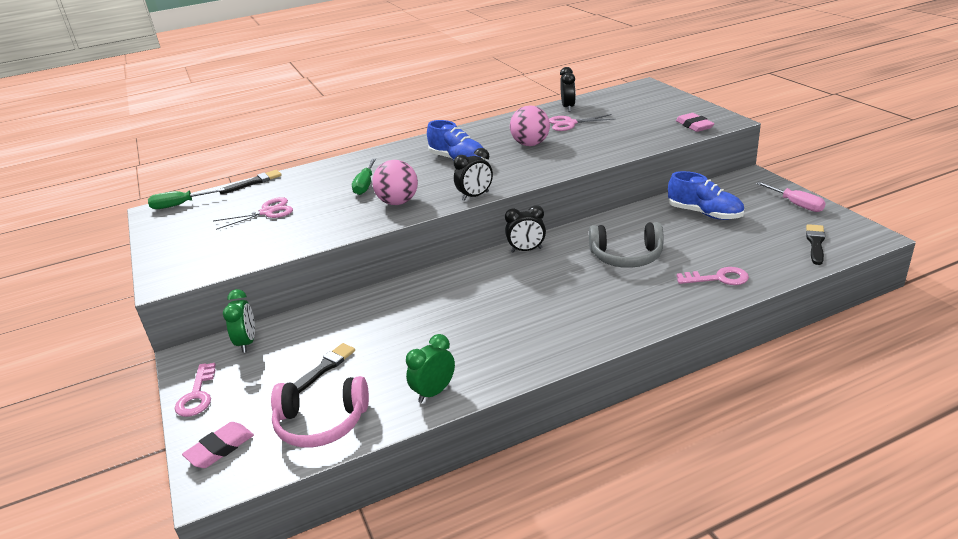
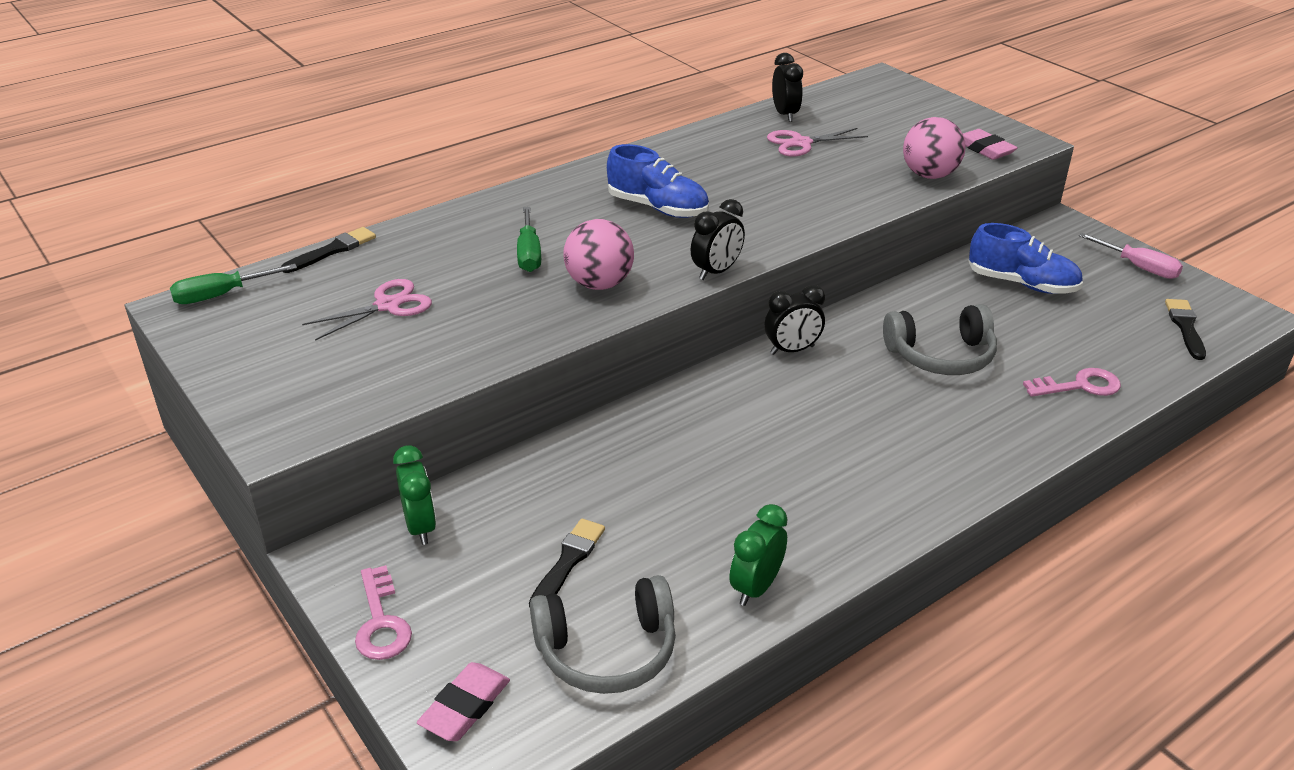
camera: 15 degrees left, 5 degrees up
(321, 423) = (607, 651): pink headphones -> grey headphones
(530, 144) = (758, 179): pink ball -> pink ball (929, 175)

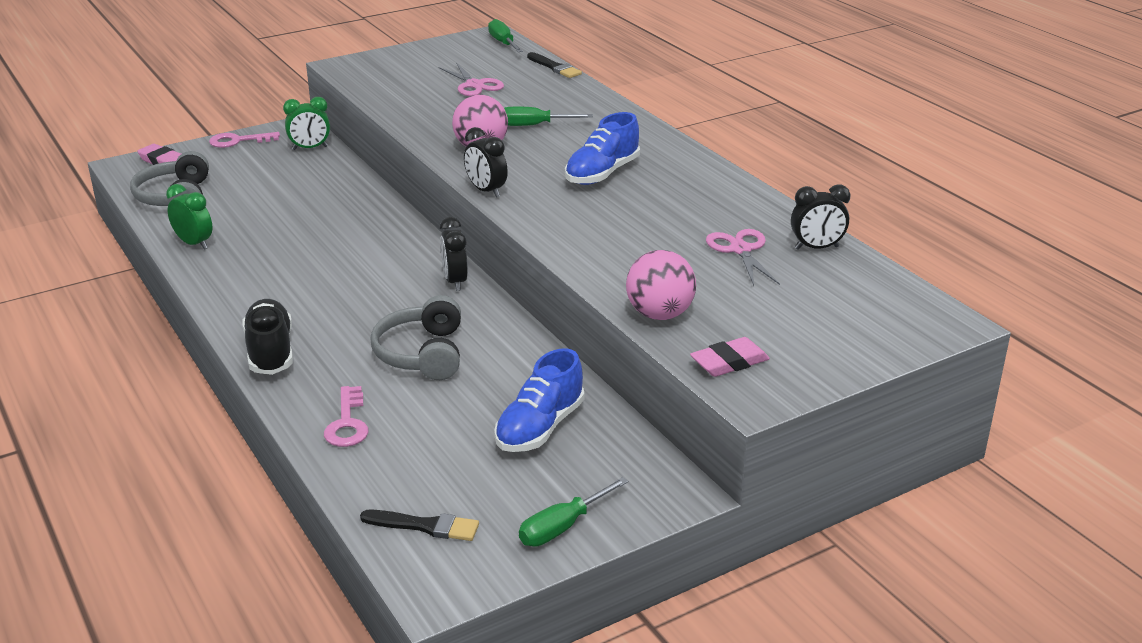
camera: 95 degrees right, 5 degrees down
(568, 562) = (254, 188): black brush -> none
(987, 459) = (270, 352): none -> black shoe
(1138, 267) = (563, 527): pink screwdriver -> green screwdriver

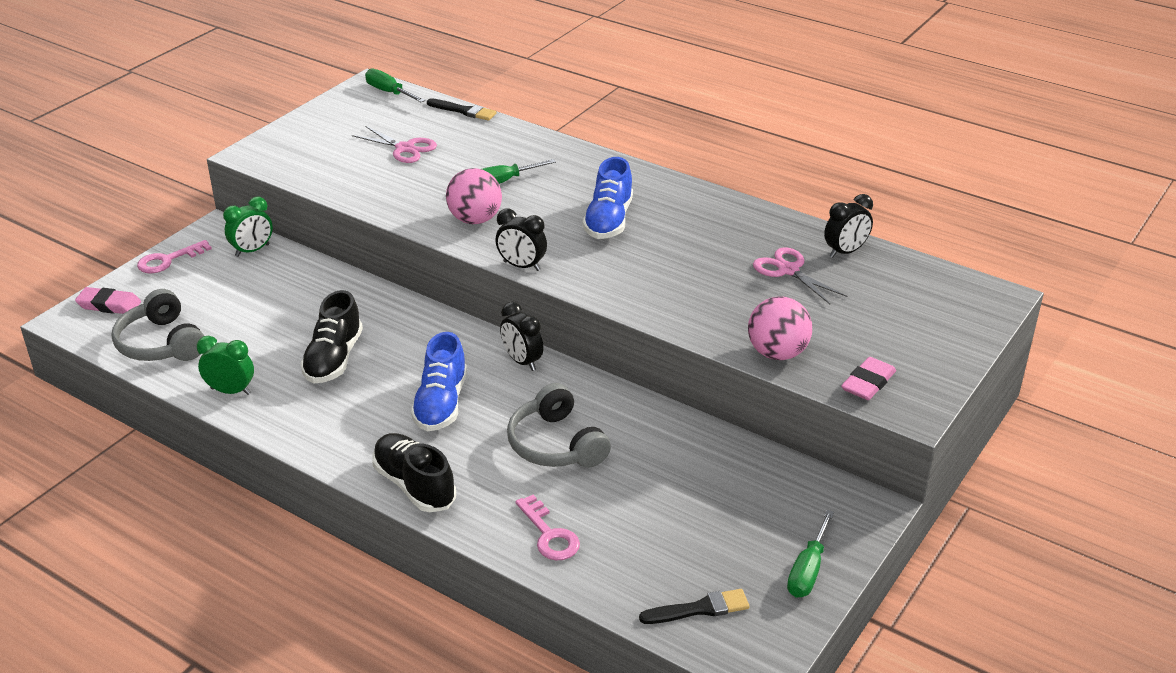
camera: 25 degrees left, 5 degrees up
(297, 241) = (334, 359): none -> black shoe
(540, 428) = (716, 485): blue shoe -> blue shoe (441, 404)

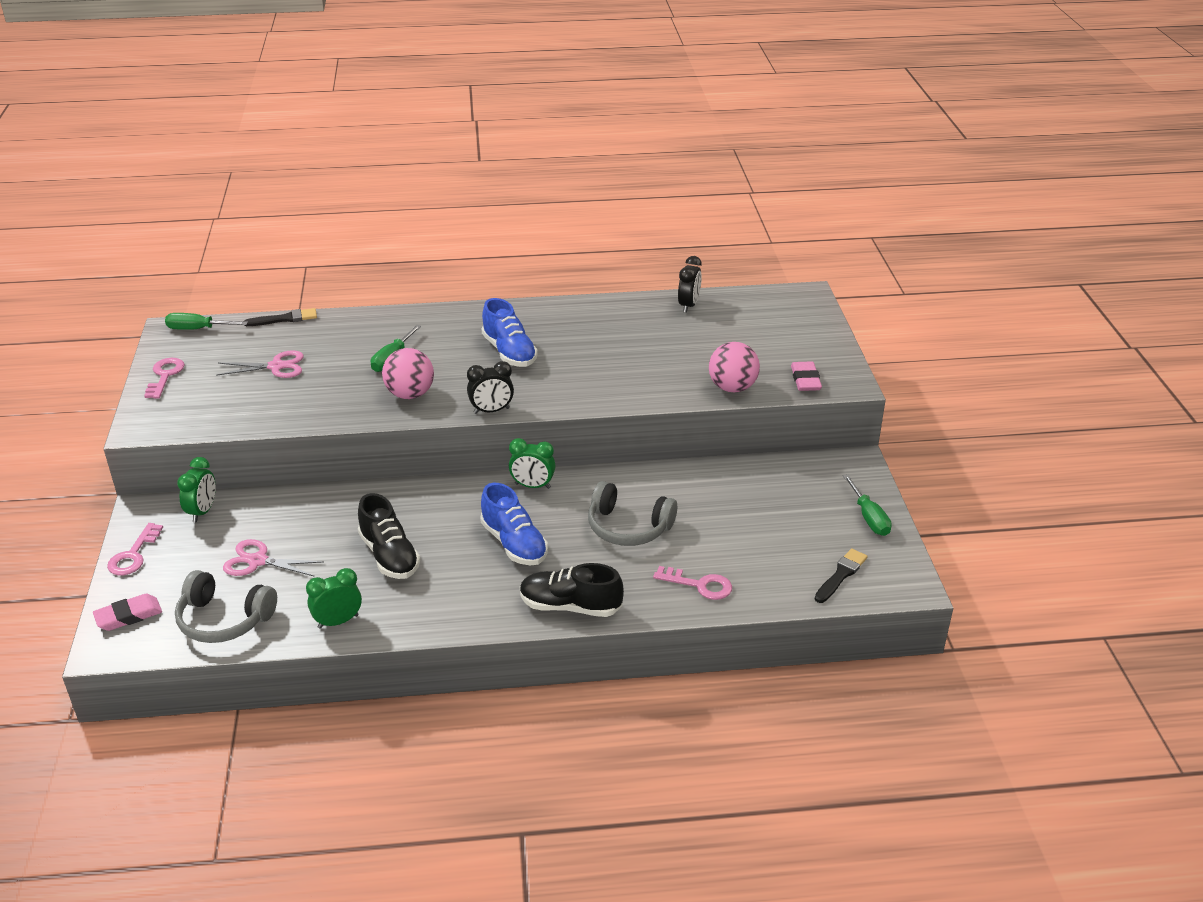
camera: 40 degrees left, 0 degrees up
(317, 120) = (165, 376): none -> pink key
(522, 361) = (532, 486): black clock -> green clock
(788, 270) = (670, 332): pink scissors -> pink scissors (257, 561)

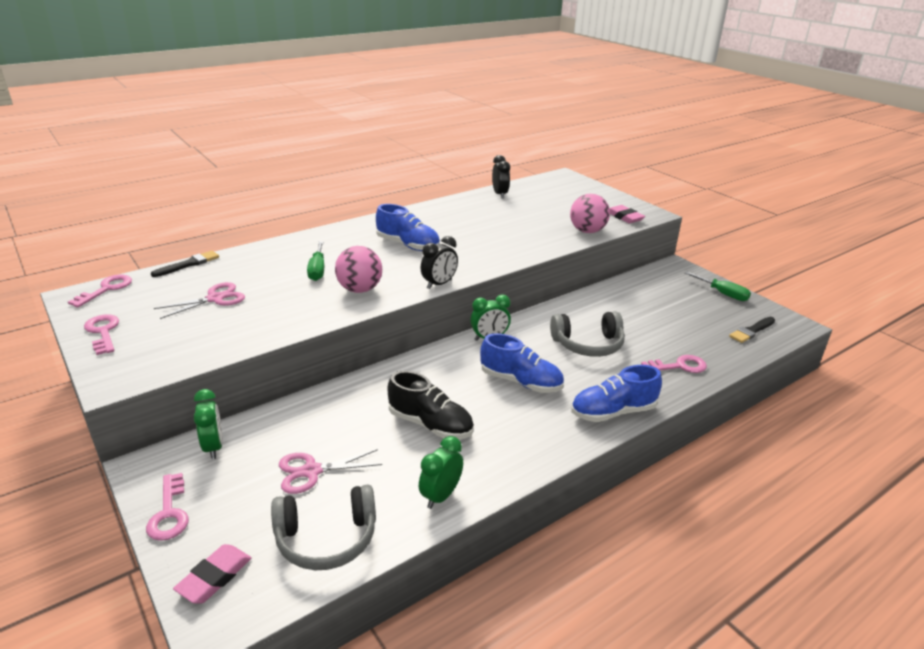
camera: 30 degrees left, 5 degrees down
(198, 329) = (106, 289): green screwdriver -> pink key
(570, 606) = (613, 412): black shoe -> blue shoe
(841, 575) = (751, 331): black brush -> black brush turned 135 degrees counterclockwise

